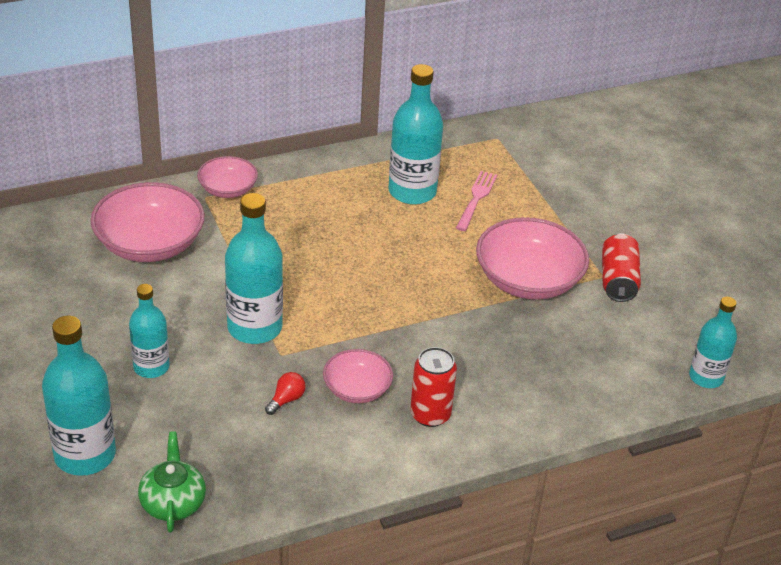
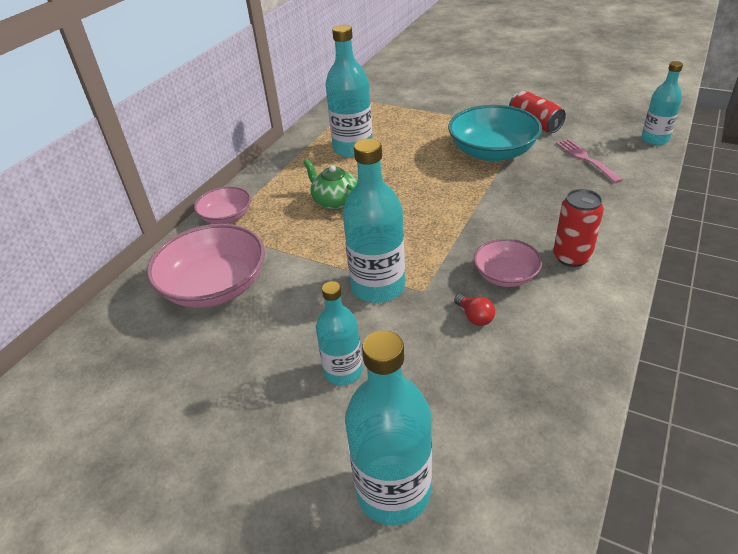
camera: 35 degrees left, 0 degrees up
(173, 502) = (521, 465): green teapot -> green teapot (335, 201)
(286, 400) = (475, 317): red light bulb -> red light bulb turned 150 degrees clockwise
(476, 199) = (396, 132): pink fork -> pink fork (586, 159)
(528, 280) = (492, 152): pink bowl -> turquoise bowl

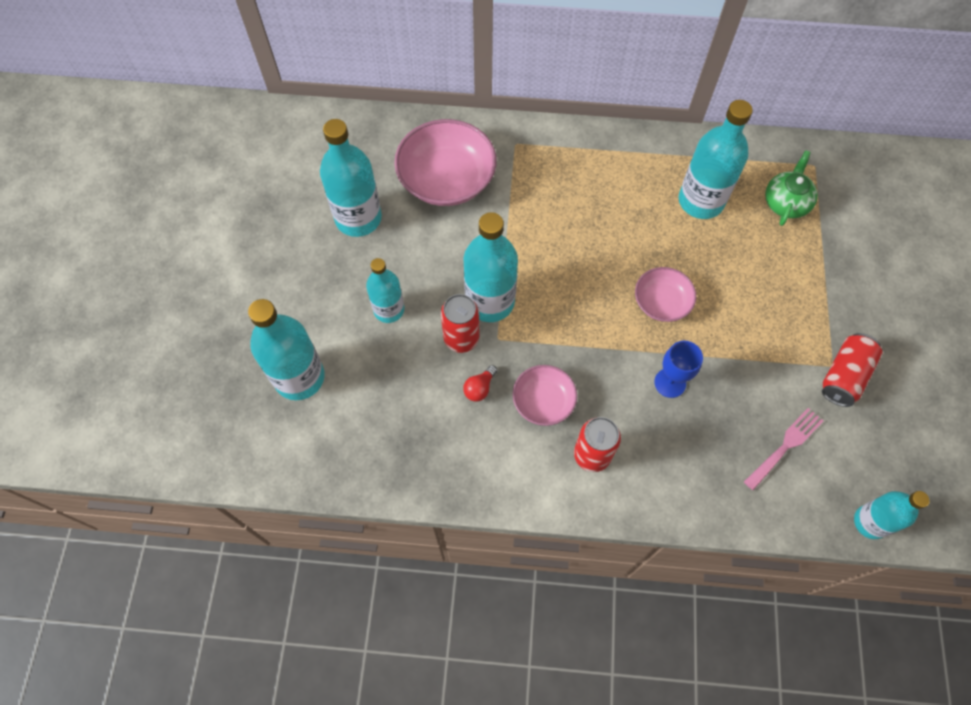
camera: 65 degrees right, 25 degrees up
(204, 372) = (358, 218): none -> turquoise bottle
(226, 216) = (539, 141): pink bowl -> pink bowl (661, 302)
(335, 201) = (598, 221): green teapot -> green teapot (786, 202)
(410, 318) = (461, 338): none -> red can
(492, 152) = (757, 342): turquoise bowl -> none
(512, 199) = (670, 383): none -> blue goblet

